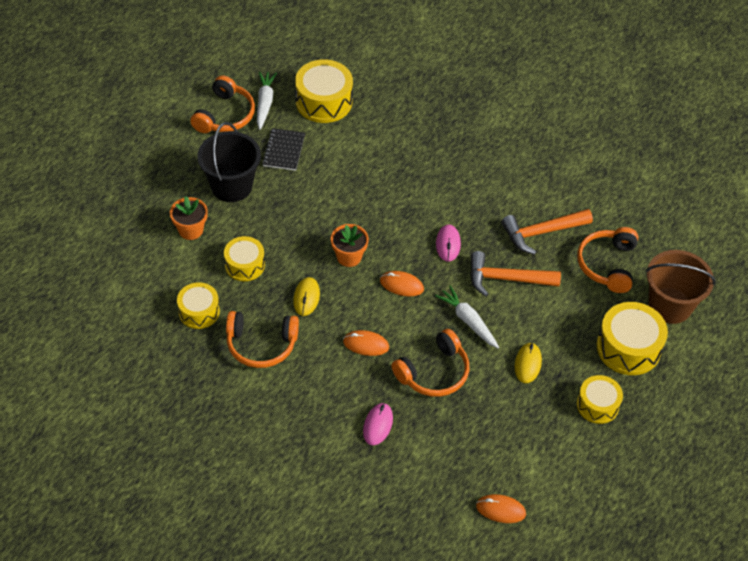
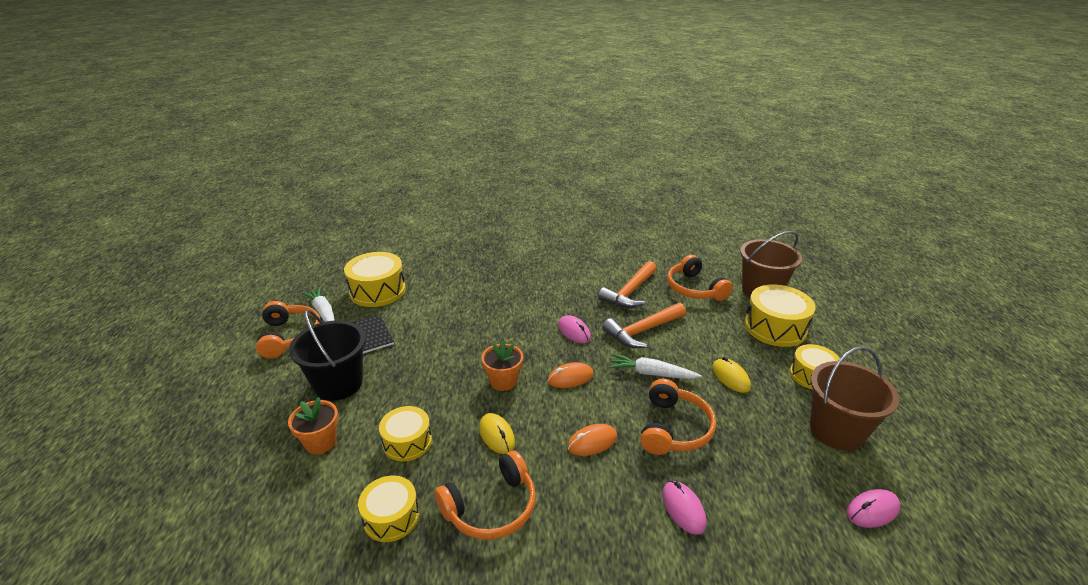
camera: 35 degrees left, 20 degrees down
(500, 510) = (872, 510): orange mouse -> pink mouse
(553, 453) = (836, 430): none -> brown bucket

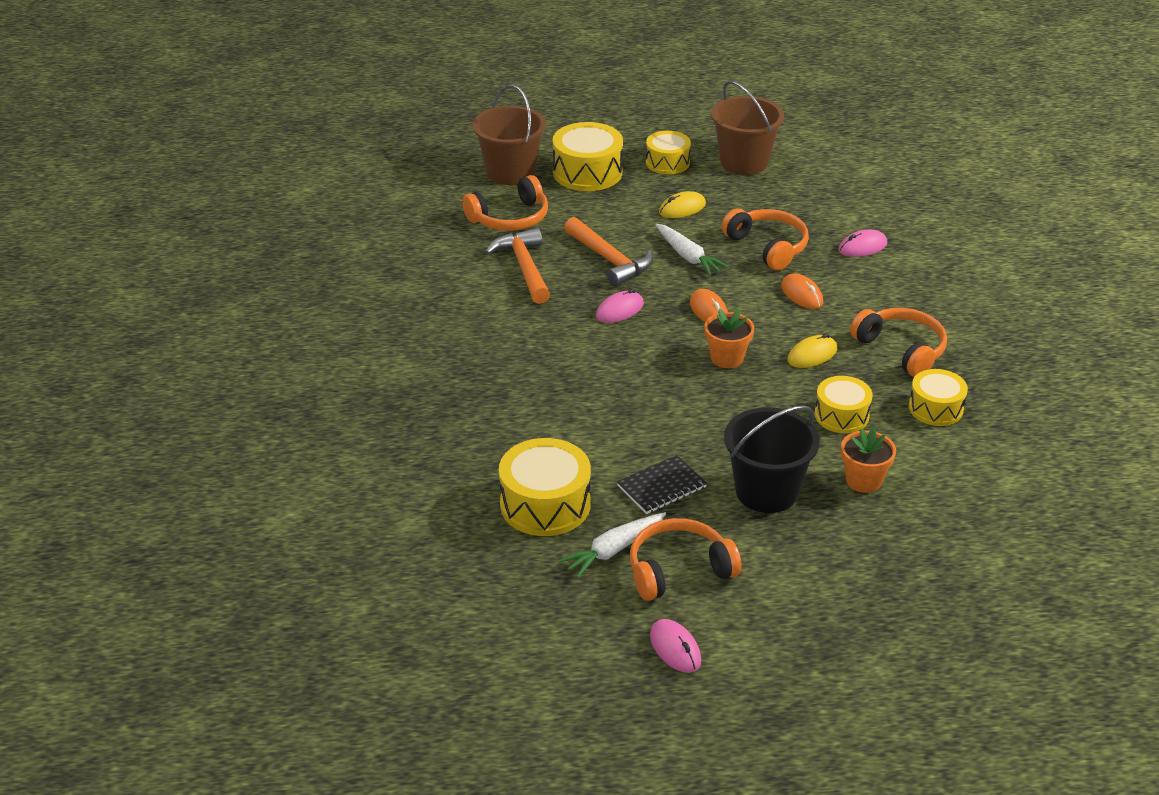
camera: 95 degrees left, 5 degrees up
(630, 292) = (524, 267): orange hammer -> orange hammer turned 135 degrees counterclockwise
(651, 373) = (688, 256): white carrot -> white carrot turned 45 degrees counterclockwise
(674, 428) = (768, 246): orange headphones -> orange headphones turned 45 degrees clockwise
(872, 510) = (830, 161): pink mouse -> pink mouse (675, 648)

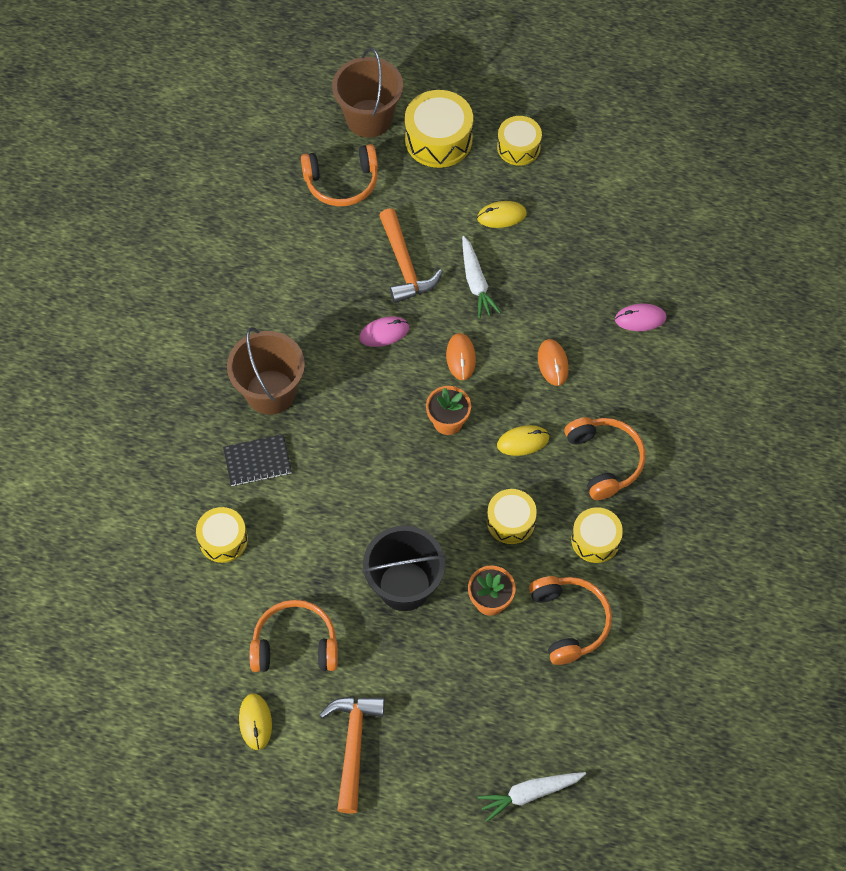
camera: 20 degrees right, 25 degrees up
(524, 267) = (326, 252): orange hammer -> orange hammer (353, 745)
(545, 504) = (223, 539): yellow drum -> yellow drum, size x0.64
(614, 550) = (255, 606): white carrot -> white carrot (530, 793)
(661, 486) = (323, 551): black notebook -> black notebook (257, 461)
(675, 648) = (255, 722): pink mouse -> yellow mouse
(744, 162) = (590, 168): brown bucket -> brown bucket (270, 392)
(768, 246) = (554, 291): orange headphones -> orange headphones (569, 621)

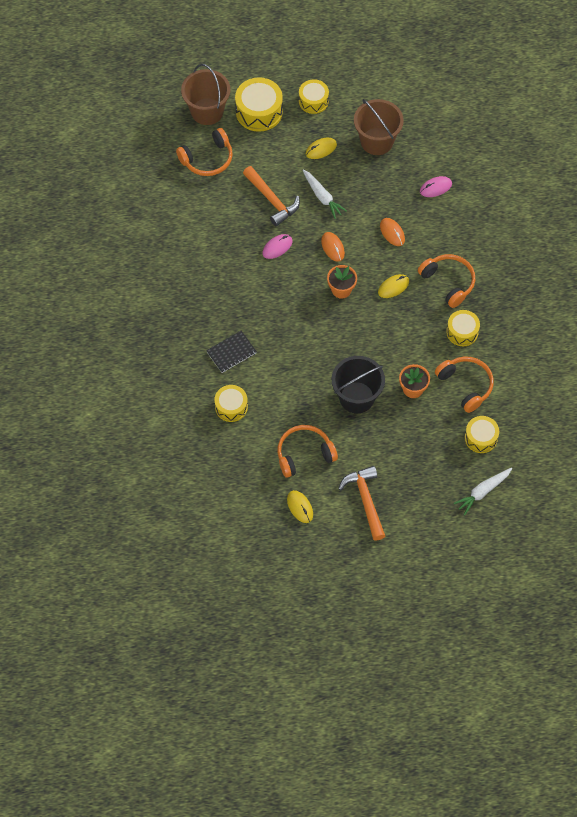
camera: 20 degrees left, 0 degrees up
(270, 392) = (220, 307): brown bucket -> brown bucket (376, 141)
(510, 521) = (406, 338): yellow drum -> yellow drum (481, 438)

